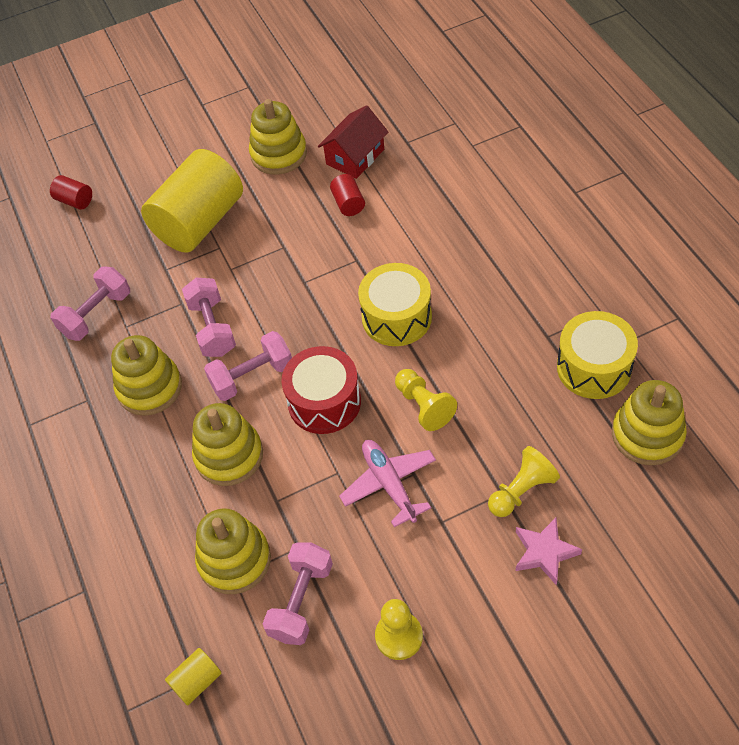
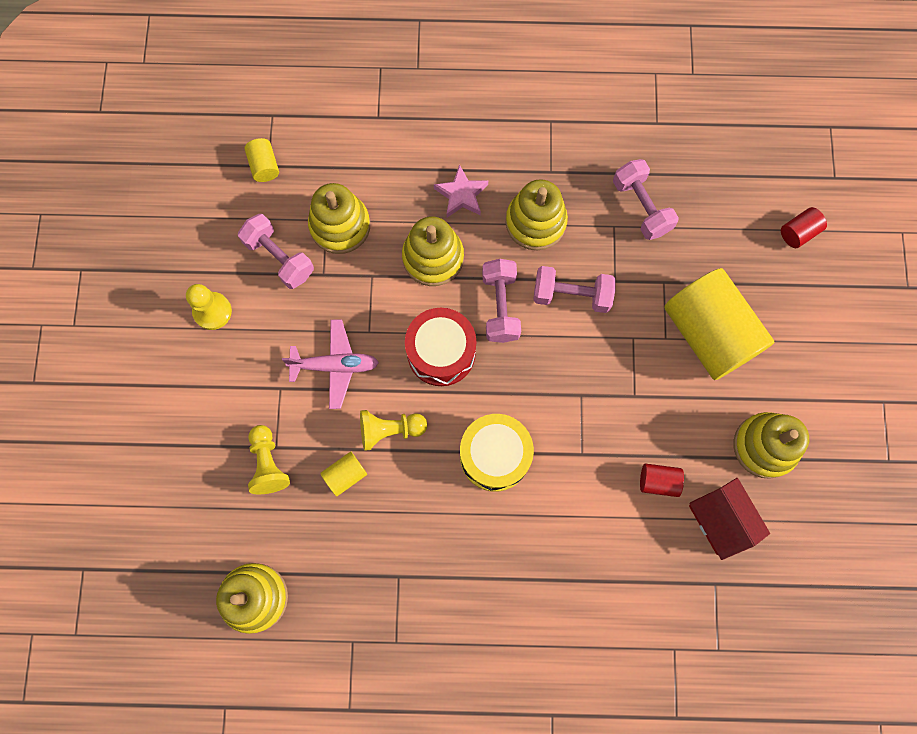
camera: 110 degrees right, 20 degrees up
(488, 420) = (345, 475): none -> yellow cylinder
(544, 552) = (209, 450): pink star -> pink star (461, 195)
(594, 367) = (343, 596): yellow drum -> none

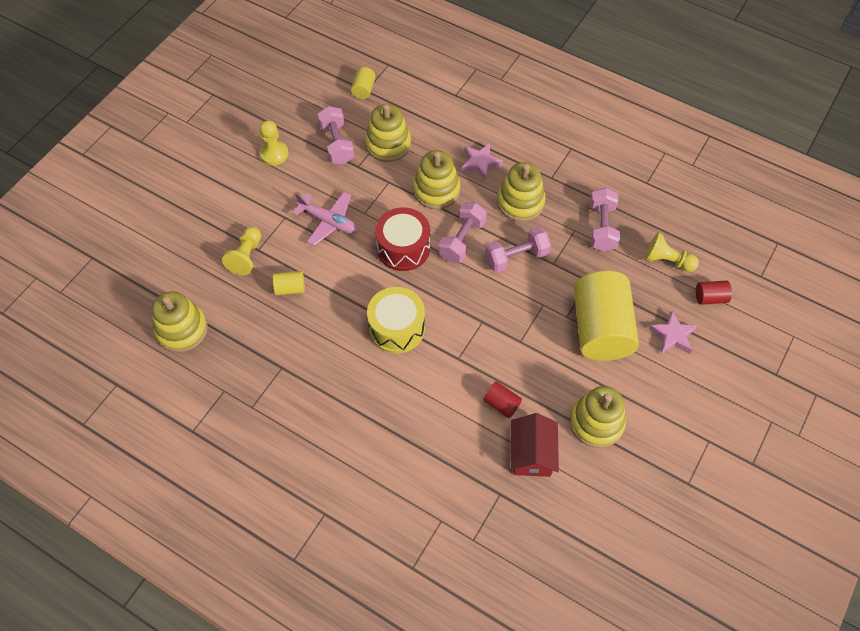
camera: 30 degrees right, 15 degrees down
(390, 430) = (337, 277): yellow pawn -> yellow pawn (667, 261)
(571, 295) = (516, 257): pink dumbbell -> pink dumbbell turned 60 degrees counterclockwise
(785, 300) = (672, 336): none -> pink star

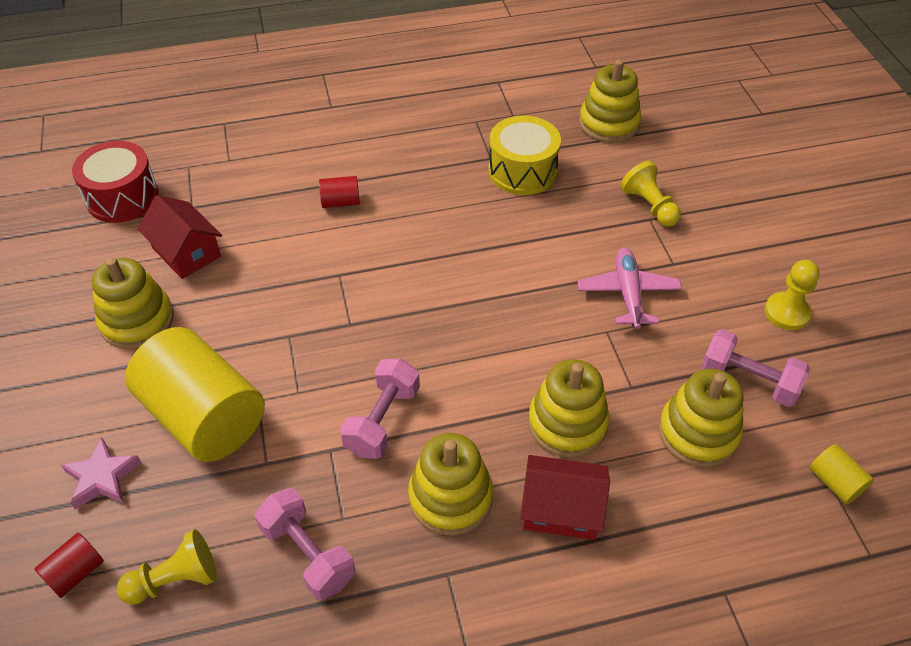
camera: 135 degrees right, 10 degrees down
(290, 288) = (572, 212): yellow cylinder -> none
(328, 221) = (628, 293): pink plane -> pink plane turned 105 degrees clockwise
(397, 328) = (430, 255): yellow drum -> yellow drum (522, 171)
(403, 248) = (518, 329): red drum -> red drum (122, 197)
(462, 240) = (466, 389): pink dumbbell -> none
(480, 163) = (561, 509): pink star -> red house
(501, 404) = (254, 268): red cylinder -> red cylinder (340, 202)

